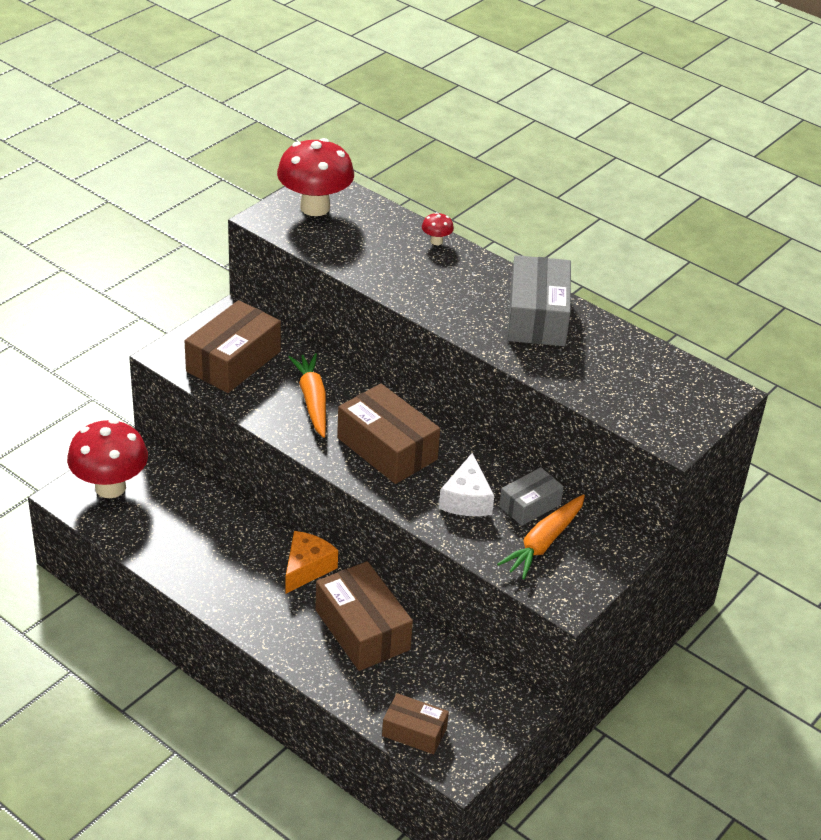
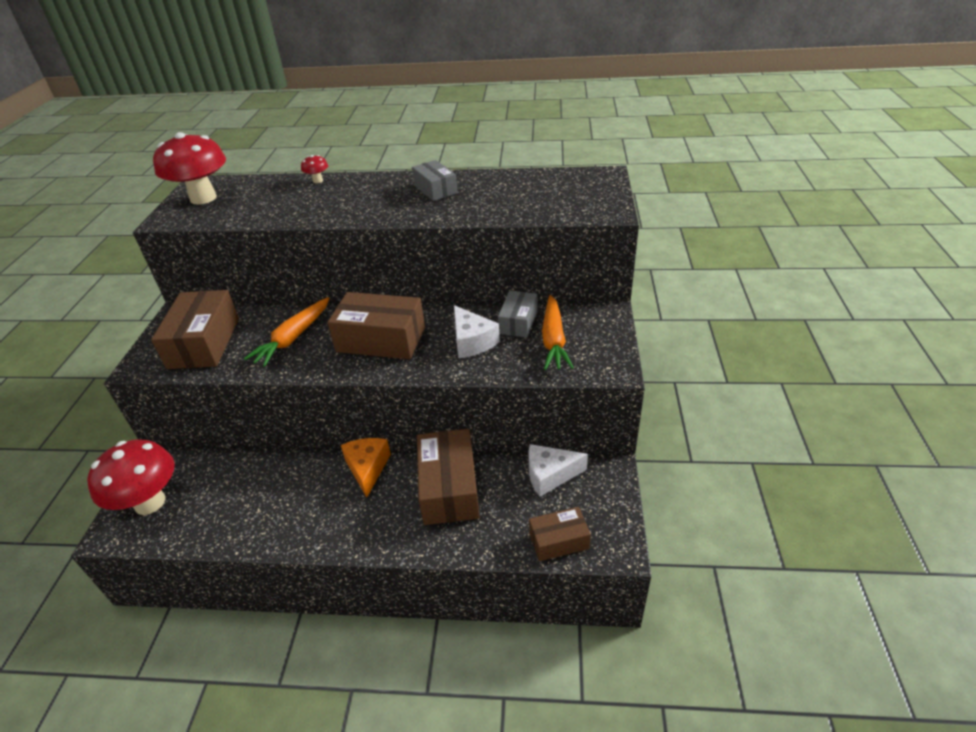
camera: 30 degrees left, 0 degrees up
(312, 401) = (293, 338): orange carrot -> orange carrot turned 105 degrees counterclockwise
(362, 630) = (449, 488): brown box -> brown box turned 60 degrees clockwise
(462, 675) = (550, 475): none -> white cheese
(537, 317) = (435, 189): grey box -> grey box, size x0.58

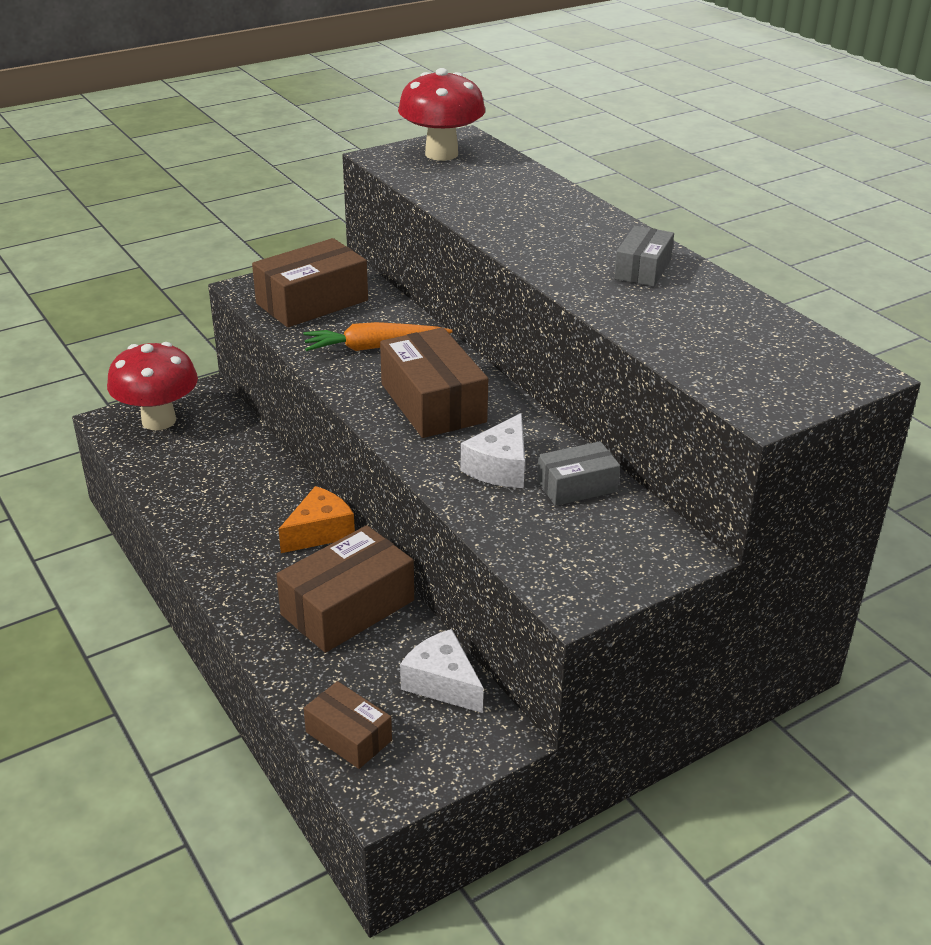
camera: 50 degrees right, 5 degrees down
(318, 180) = (560, 193): red mushroom -> none
(553, 339) = (575, 529): orange carrot -> none

